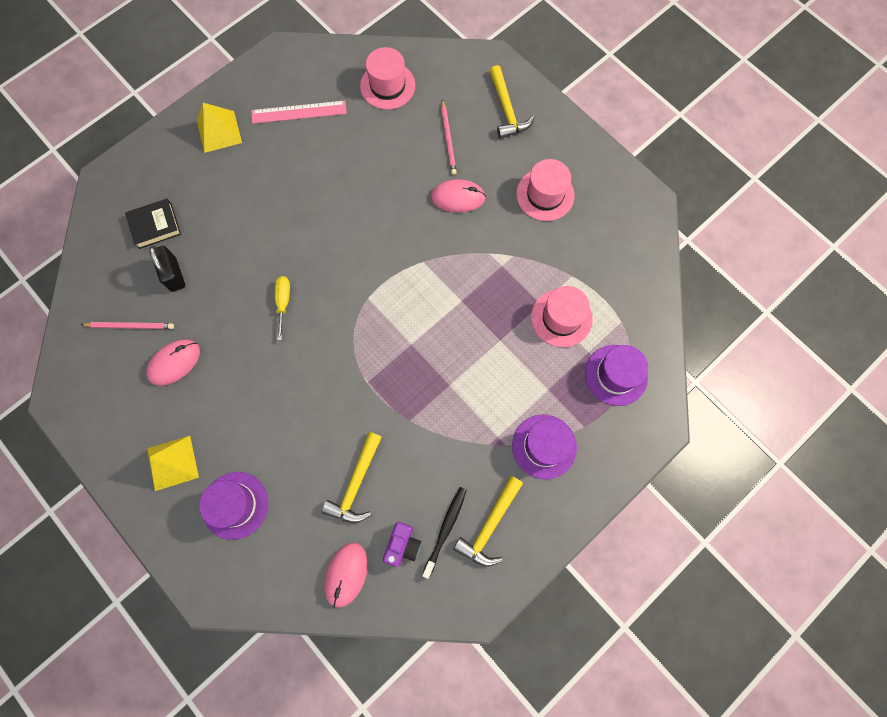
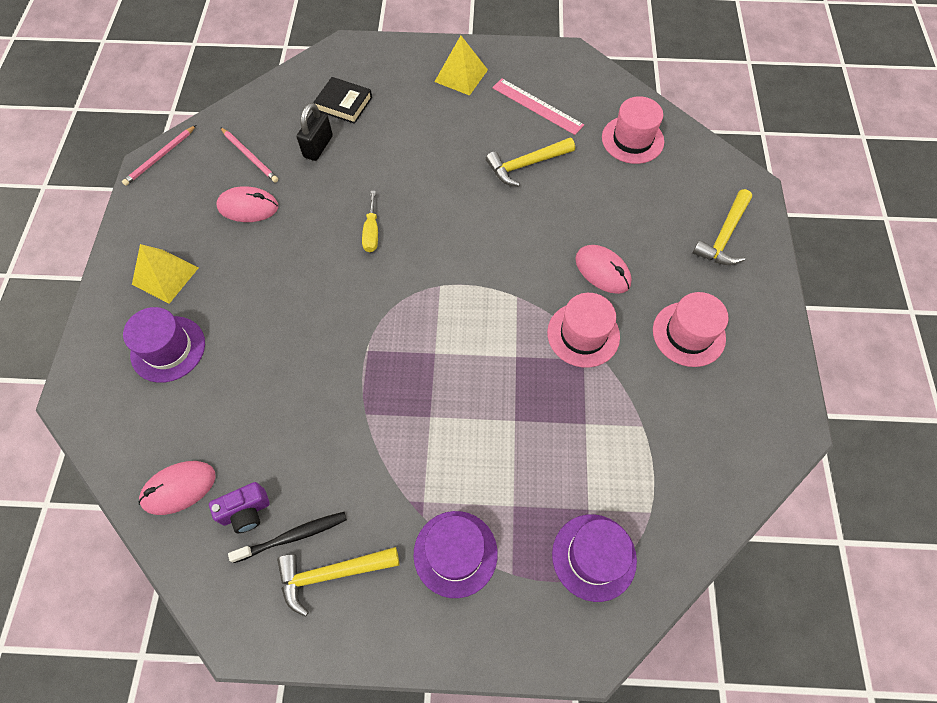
camera: 45 degrees right, 10 degrees down
(283, 302) = (371, 232): yellow screwdriver -> yellow screwdriver turned 135 degrees clockwise
(356, 484) = (268, 422): yellow hammer -> yellow hammer (526, 165)
(448, 139) = (643, 218): pink pencil -> pink pencil (160, 157)
(561, 318) = (593, 454): pink hat -> pink hat (583, 334)

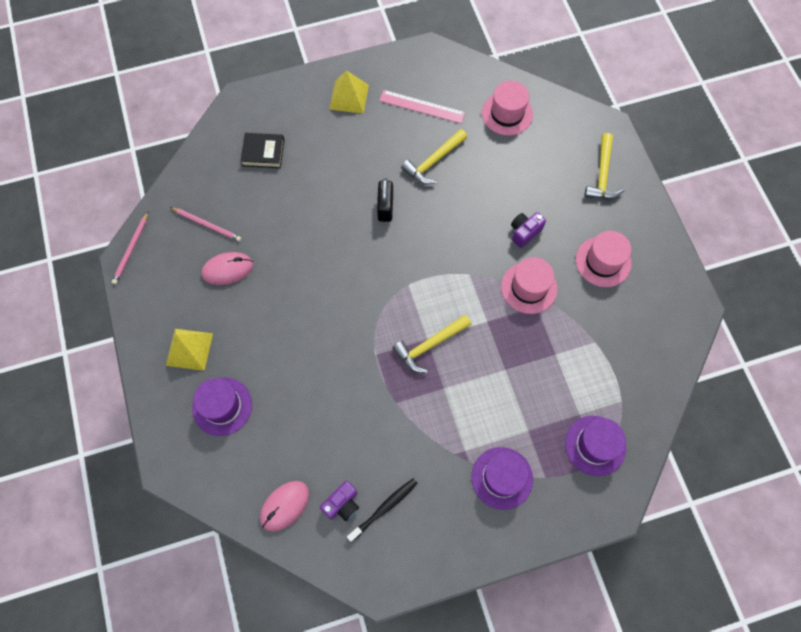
camera: 20 degrees left, 5 degrees up
(318, 146) = (260, 198): black padlock -> black padlock (385, 207)
(332, 573) = (423, 523): yellow hammer -> yellow hammer (429, 345)
(371, 232) = (337, 258): yellow screwdriver -> none
(602, 271) = (524, 232): pink mouse -> purple camera

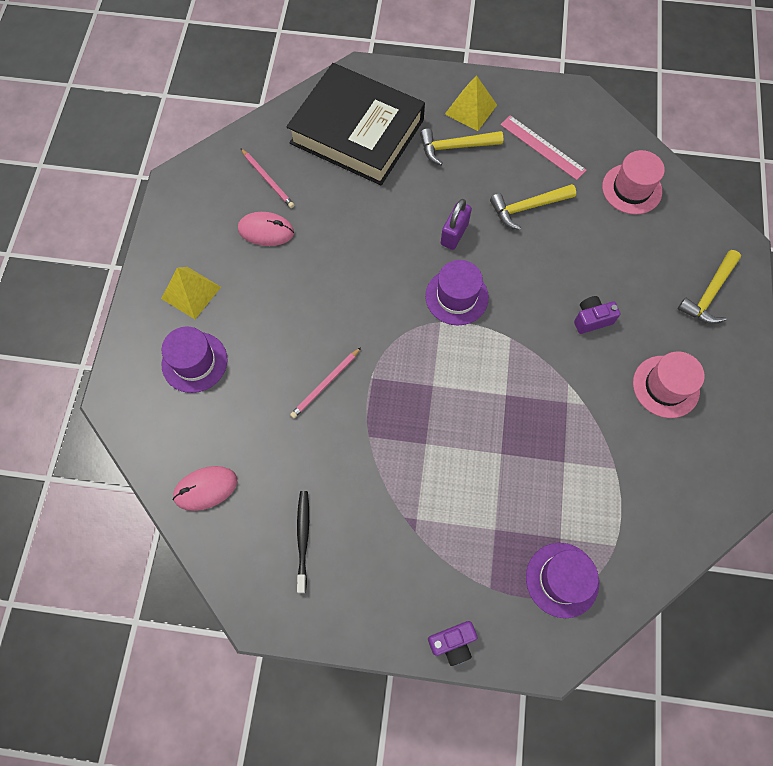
camera: 25 degrees right, 0 degrees up
(131, 249) = (184, 174): pink pencil -> pink pencil (325, 384)
(263, 152) = (357, 131): black book -> black book, size x2.47
(342, 504) = (263, 514): purple camera -> purple camera (452, 643)
(384, 508) = (303, 539): black toothbrush -> black toothbrush turned 75 degrees counterclockwise
(385, 207) = (454, 234): black padlock -> purple padlock
(429, 345) = (432, 393): yellow hammer -> yellow hammer (455, 147)
(502, 478) = (442, 566): purple hat -> purple hat (456, 296)
(529, 287) = (568, 379): pink hat -> none

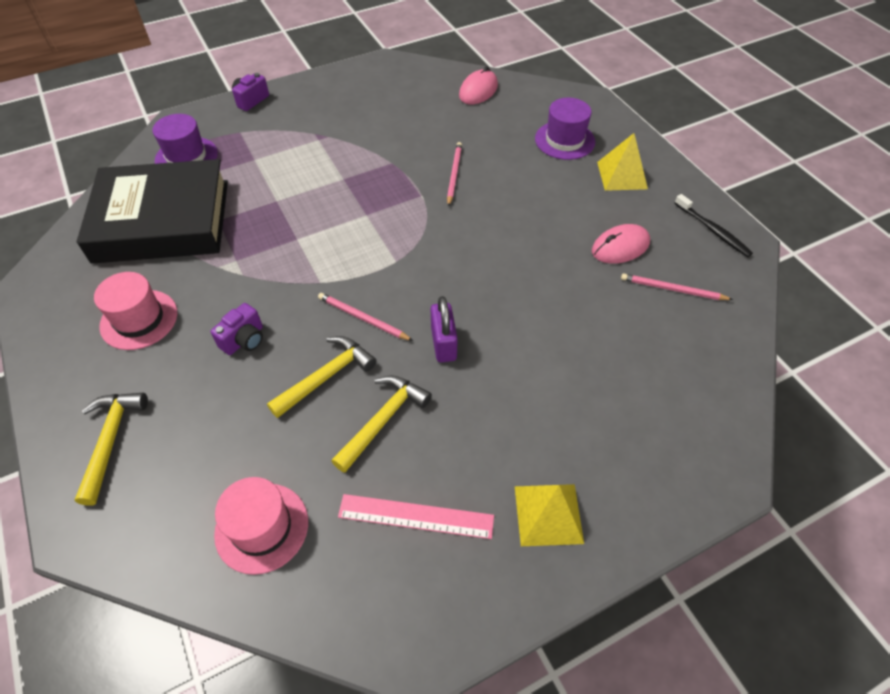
camera: 145 degrees right, 15 degrees down
(303, 539) = (390, 98): black toothbrush -> black toothbrush (712, 230)
(357, 131) = (647, 394): black book -> black book (162, 221)
(455, 147) = (522, 445): yellow hammer -> yellow hammer (326, 377)
(456, 296) = (396, 288): purple hat -> none
(497, 286) = (363, 318): none -> pink pencil

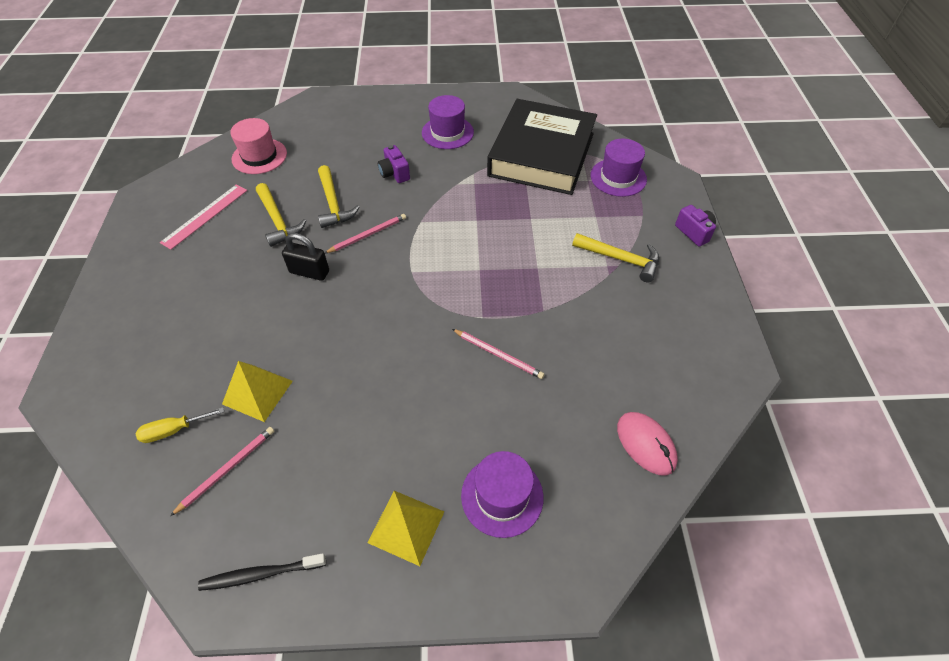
camera: 115 degrees right, 0 degrees up
(111, 441) = (362, 113): yellow hammer -> yellow hammer (620, 259)
(139, 319) = (447, 132): pink hat -> purple hat
(443, 344) = (309, 272): purple padlock -> black padlock
(548, 514) = (145, 275): yellow pyramid -> yellow pyramid (257, 392)
(620, 247) = (308, 454): pink mouse -> none
(677, 347) = (174, 430): none -> yellow screwdriver

